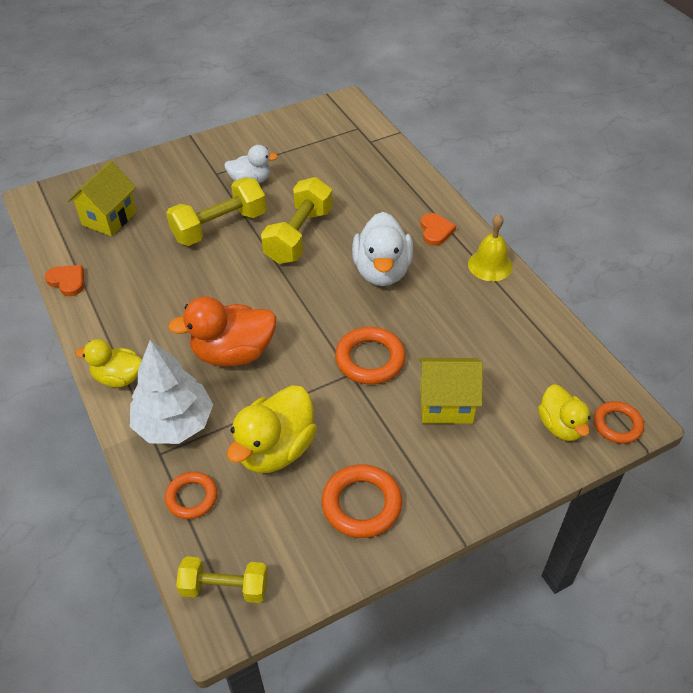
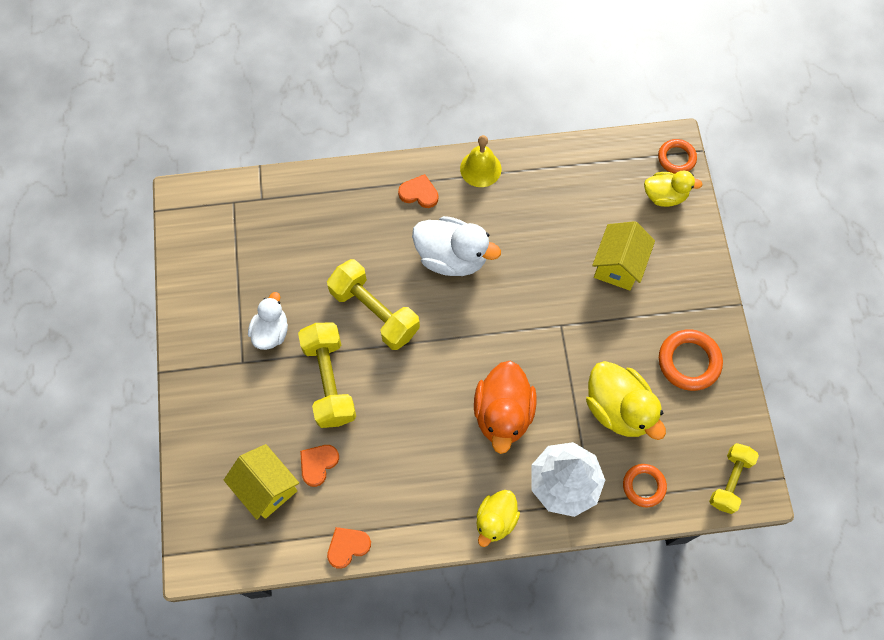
camera: 70 degrees left, 20 degrees up
(139, 242) = (318, 464): none -> orange heart
(370, 359) = (551, 305): orange ring -> none

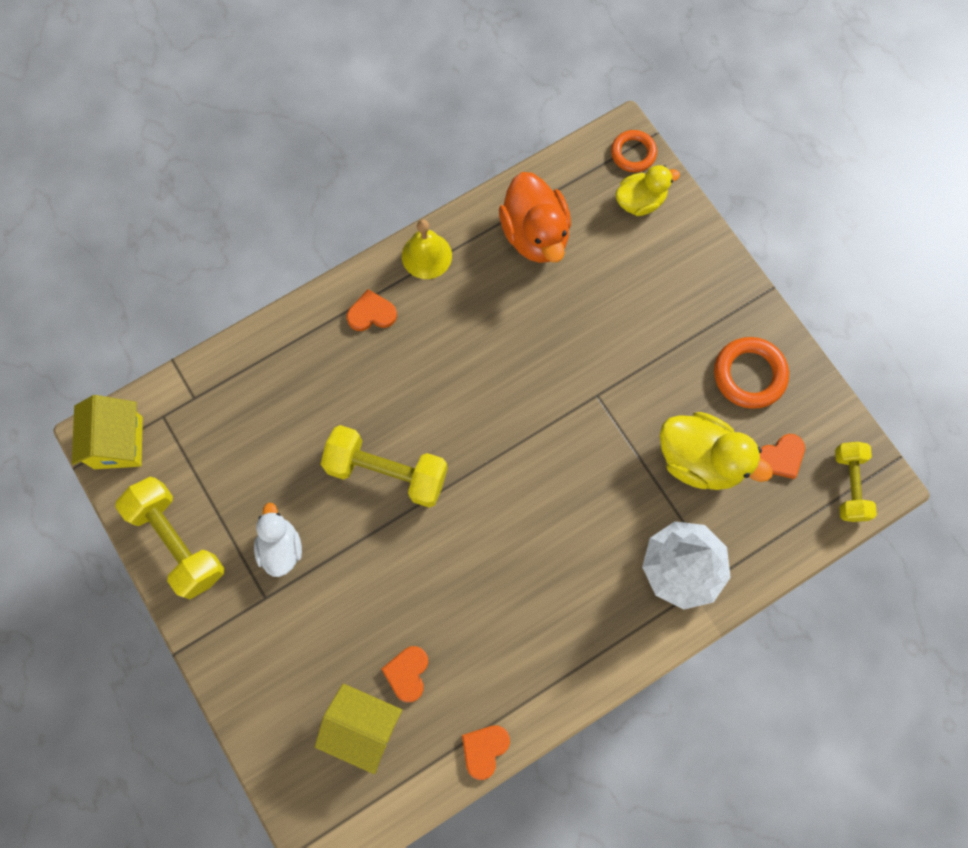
camera: 25 degrees left, 5 degrees up
(329, 381) = (374, 573): yellow dumbbell -> yellow dumbbell (178, 541)
(452, 257) = (443, 371): white duck -> none
(495, 520) = (629, 643): yellow duck -> none
(503, 413) = (581, 522): orange duck -> orange duck (535, 234)
(618, 266) = (627, 302): yellow house -> yellow house (118, 443)
(644, 486) = (765, 532): orange ring -> none
(684, 435) = (780, 457): none -> orange heart

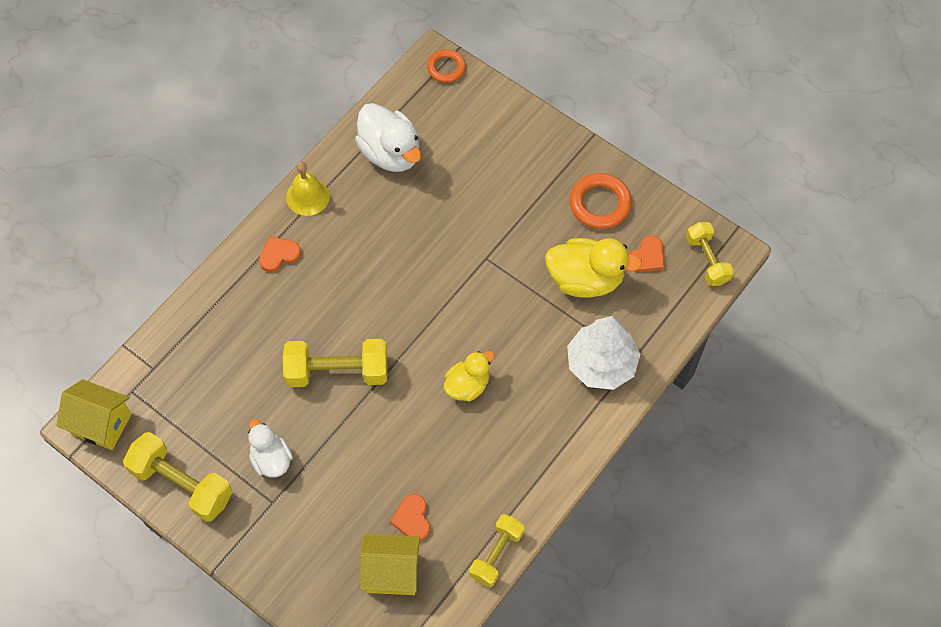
camera: 20 degrees left, 10 degrees down
(118, 443) = (101, 424): yellow house -> yellow house turned 45 degrees counterclockwise
(484, 749) = (496, 554): orange heart -> yellow dumbbell
(535, 234) = (390, 153): orange duck -> white duck
(640, 201) = (465, 102): yellow duck -> yellow duck (467, 385)

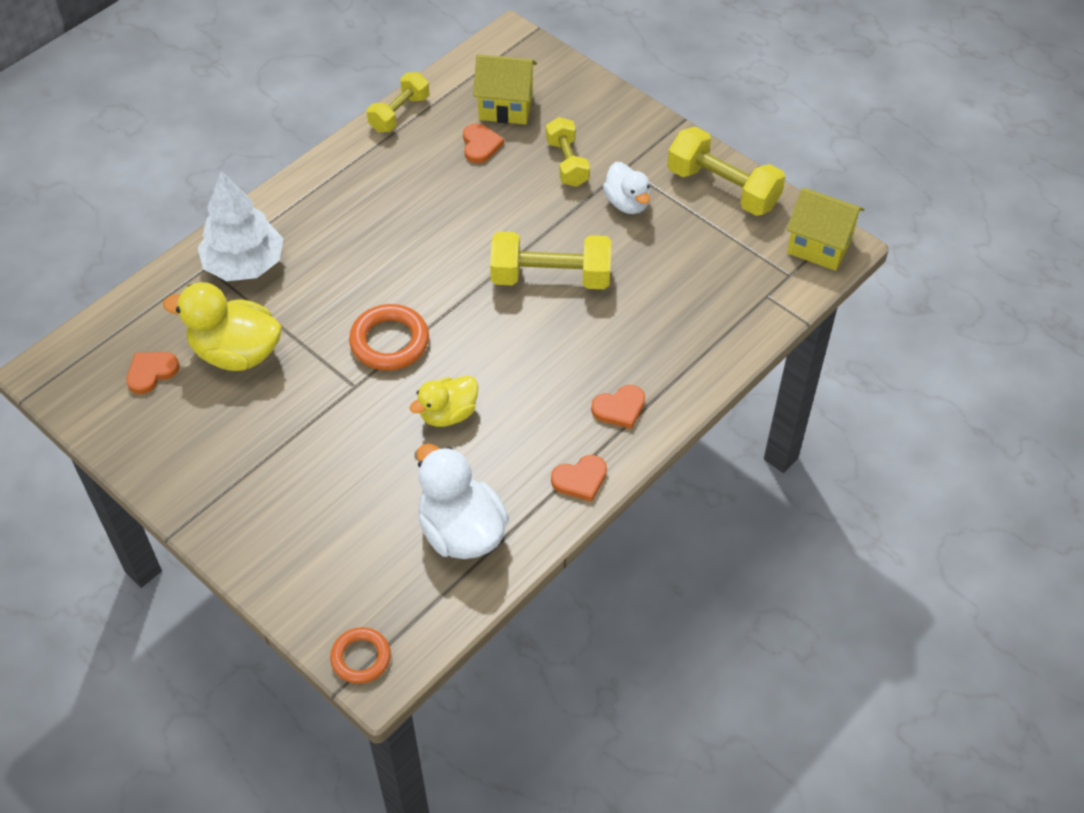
camera: 175 degrees left, 10 degrees down
(308, 196) = (580, 479): yellow bell -> orange heart
(467, 385) = (402, 254): yellow duck -> yellow duck (448, 414)
(600, 204) = (190, 441): orange ring -> orange ring (389, 342)
(707, 260) = (78, 364): yellow dumbbell -> yellow dumbbell (567, 163)

